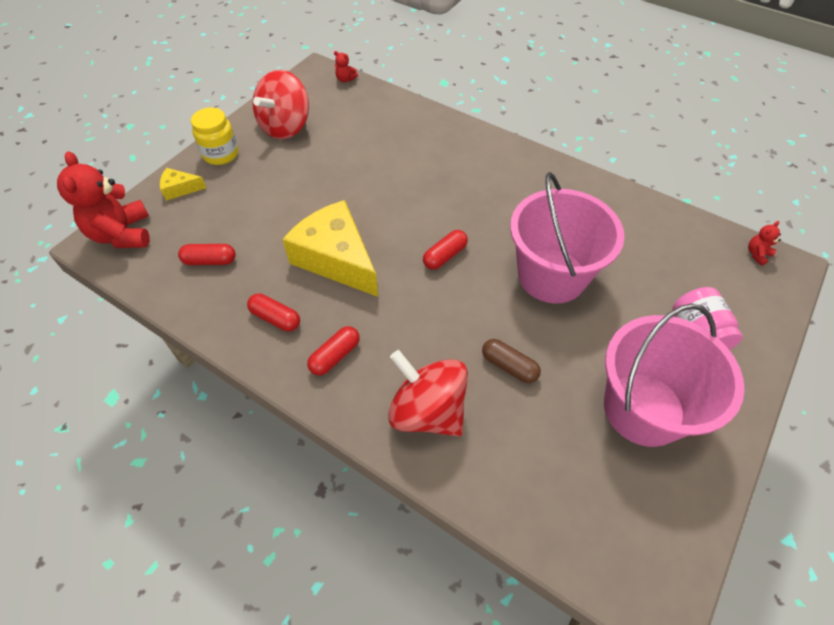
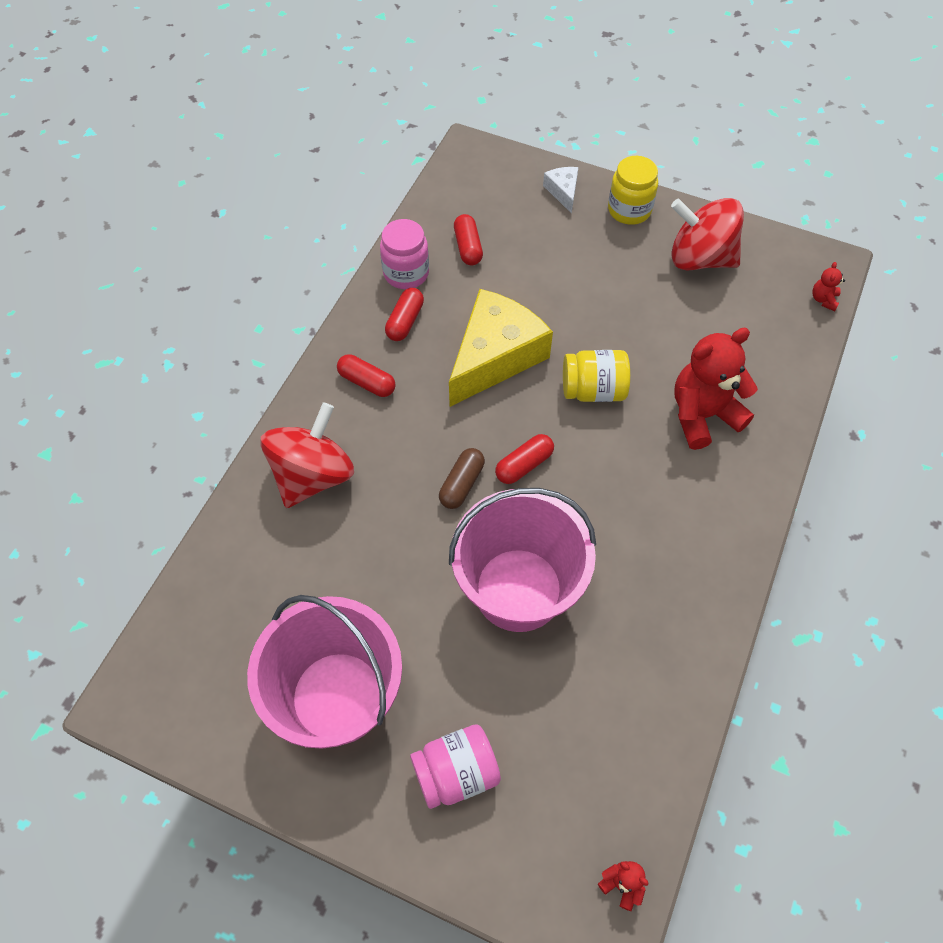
camera: 80 degrees right, 5 degrees up
(122, 234) = (487, 167): red teddy bear -> red teddy bear (703, 415)
(180, 189) = (563, 192): yellow cheese -> white cheese
(219, 311) = (406, 273): none -> pink jar
(386, 204) = (593, 390): none -> yellow jar
(445, 256) = (524, 465): red capsule -> red capsule turned 75 degrees counterclockwise
(509, 366) = (376, 549): brown capsule -> brown capsule (462, 484)

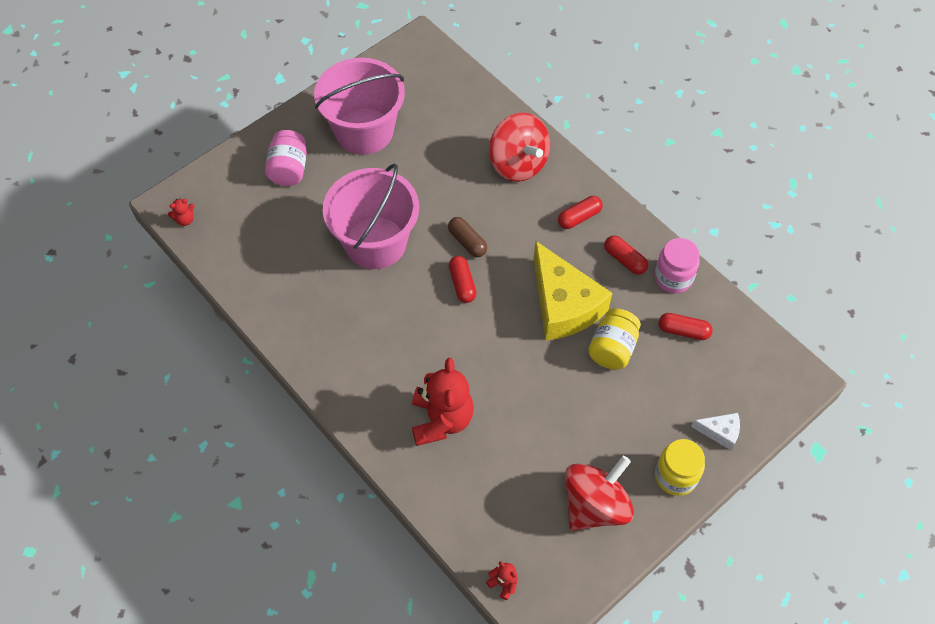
camera: 115 degrees right, 0 degrees up
(593, 390) = (501, 356): yellow jar -> yellow jar (612, 348)

